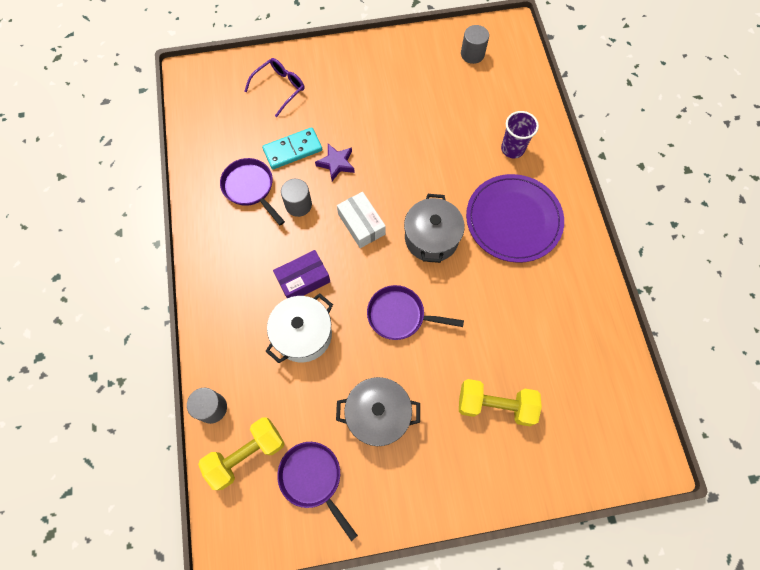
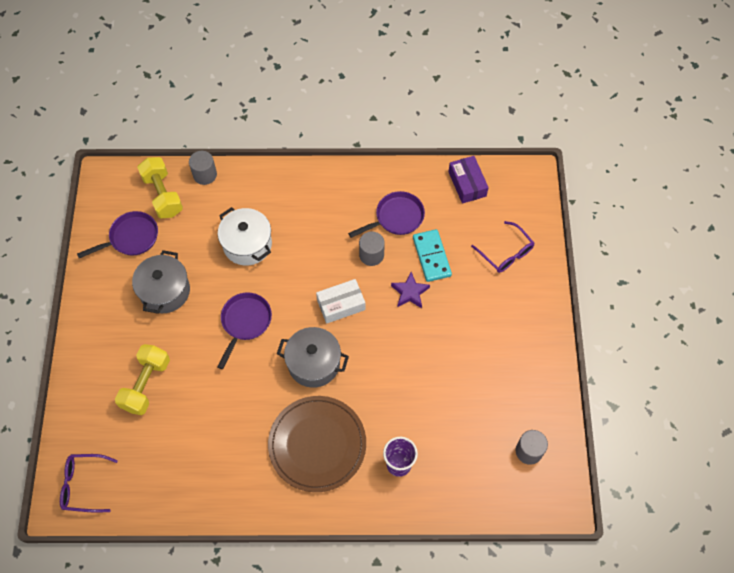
camera: 100 degrees right, 5 degrees down
(303, 279) = (297, 250): purple box -> purple box (467, 184)
(513, 220) = (317, 444): purple plate -> brown plate
(623, 441) = (84, 485): none -> purple glasses

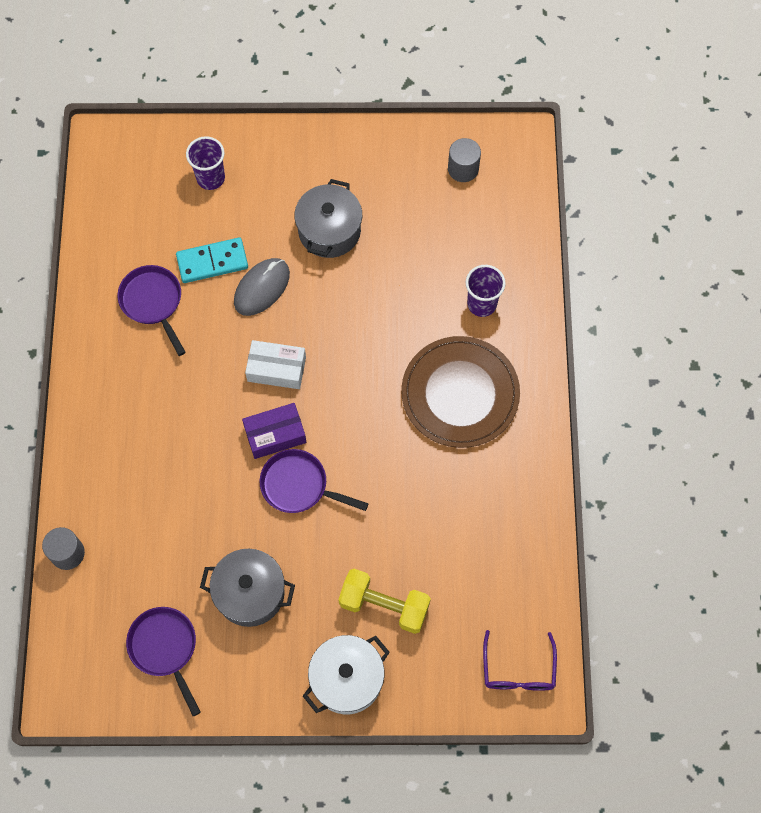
camera: 90 degrees left, 5 degrees up
(163, 195) = (97, 610): yellow dumbbell -> none
(247, 244) = (183, 489): white pot -> white pot (347, 679)
(314, 363) = (356, 400): grey pot -> grey pot (329, 231)
(341, 305) = (276, 369): white box -> white box turned 60 degrees counterclockwise
(371, 255) = (206, 333): grey cylinder -> none
(410, 292) = (262, 288): purple star -> grey mouse
(467, 184) = (108, 217): purple box -> purple box (275, 434)
(505, 253) = (210, 178): purple glasses -> purple cup

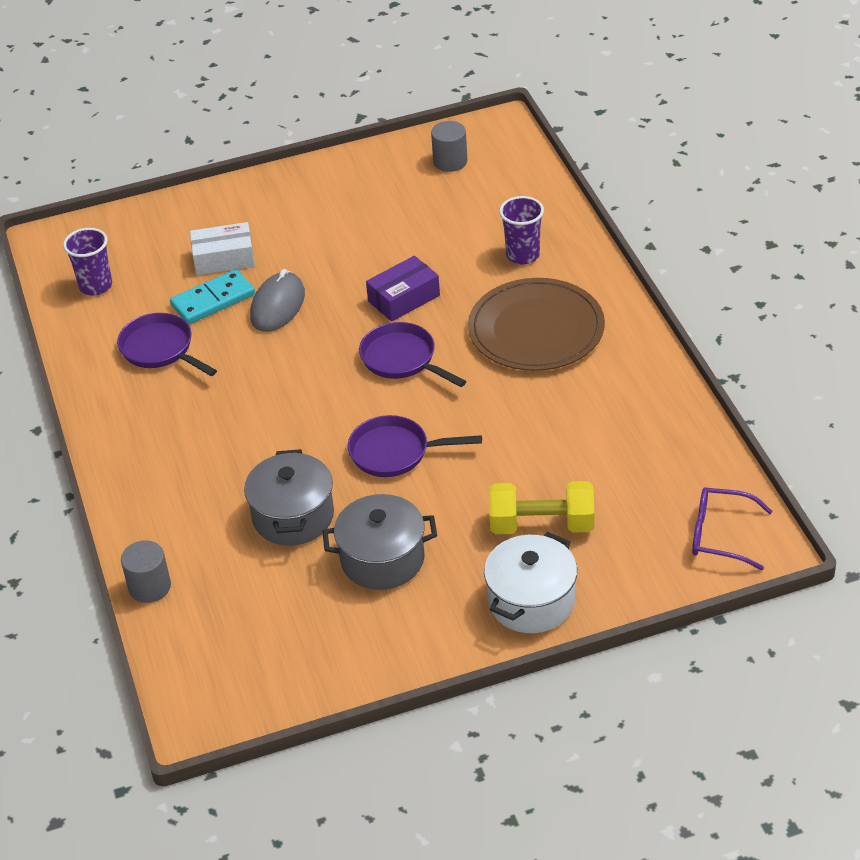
camera: 15 degrees left, 25 degrees down
(165, 648) = (304, 637): purple pan -> purple pan (402, 359)
(210, 178) = (182, 237): purple cup -> purple cup (96, 286)
(275, 434) = (348, 418): purple box -> purple box (404, 298)
(276, 369) = (324, 365): white box -> white box (224, 258)
(329, 231) = (331, 243): grey pot -> grey pot (293, 516)
(518, 669) = (721, 535): purple glasses -> purple glasses turned 120 degrees clockwise

